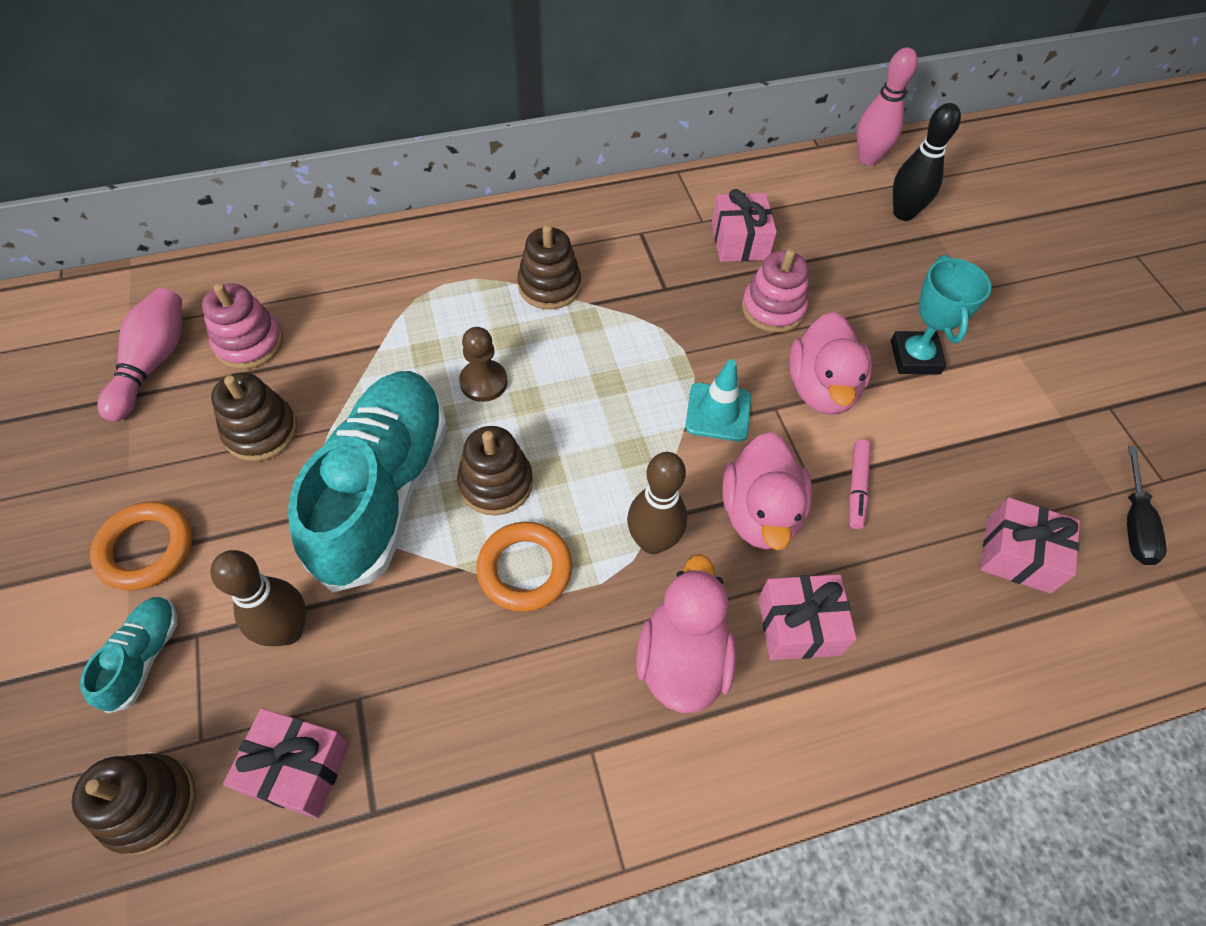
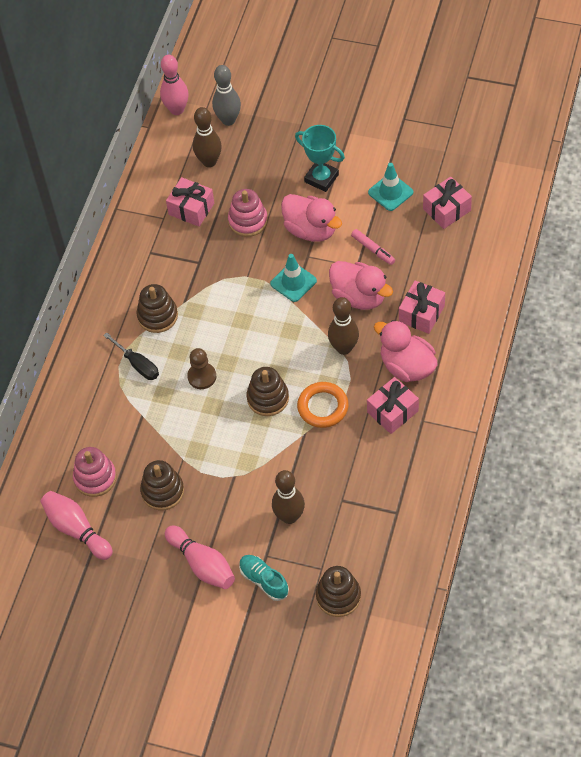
camera: 50 degrees left, 0 degrees up
(146, 549) = (202, 564): orange ring -> pink bowling pin
(297, 768) = (359, 534): pink gift -> pink gift (392, 411)
(383, 490) = (238, 449): turquoise shoe -> none
(825, 224) = (209, 161): none -> brown bowling pin
(903, 213) = (228, 120): black bowling pin -> grey bowling pin
(974, 457) = (390, 192): none -> turquoise traffic cone
(1134, 523) = (463, 155): black screwdriver -> black screwdriver (137, 364)

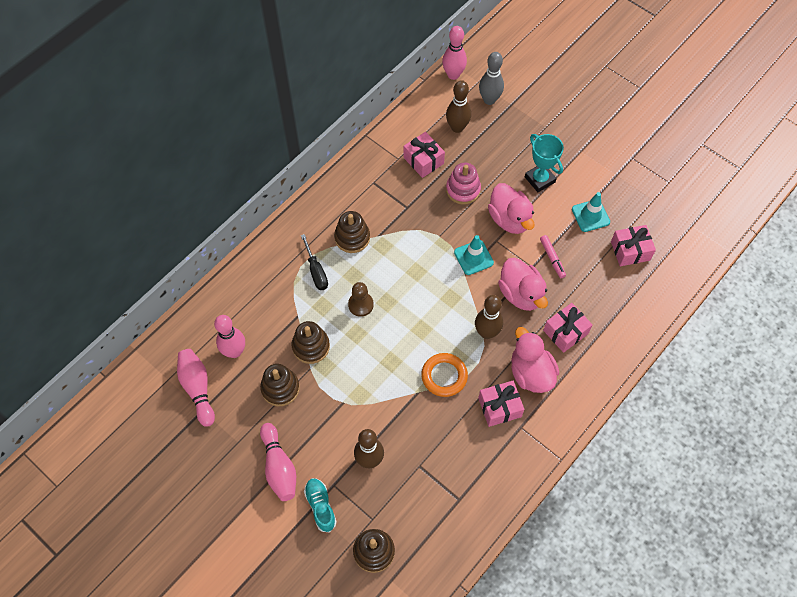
camera: 20 degrees right, 5 degrees up
(95, 478) = (234, 351): pink stacking toy -> pink bowling pin
(268, 398) = (403, 347): brown stacking toy -> brown stacking toy (311, 346)

